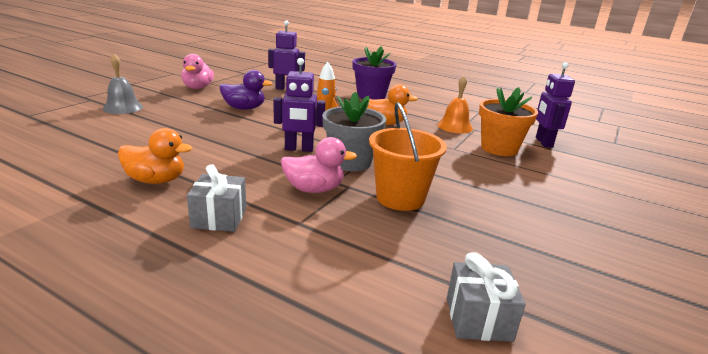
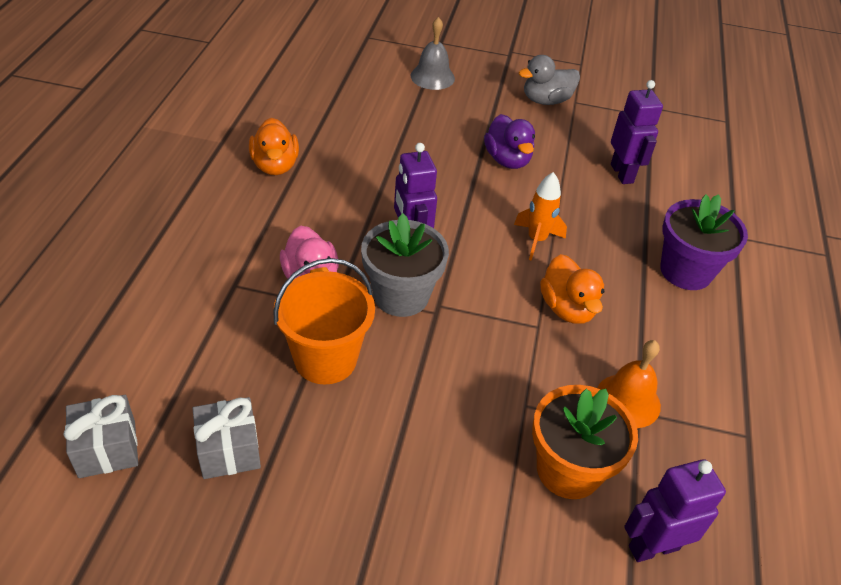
camera: 70 degrees right, 20 degrees up
(198, 88) = (546, 100): pink duck -> grey duck
(219, 218) = (222, 229): grey gift -> grey gift (229, 450)

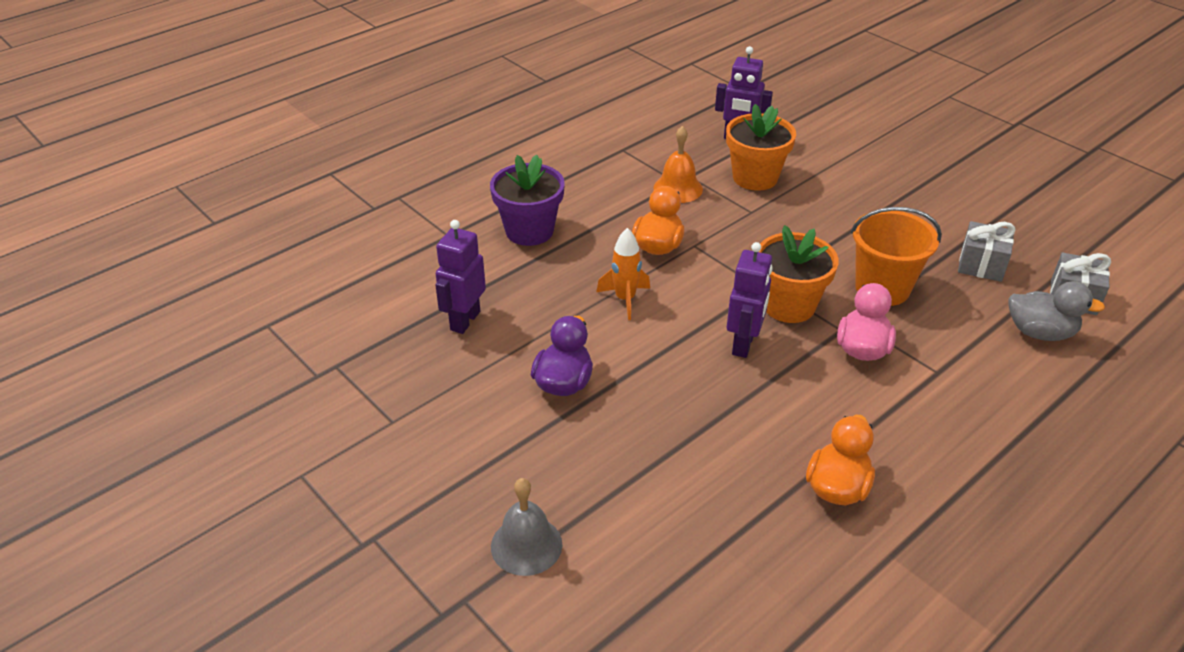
camera: 140 degrees left, 5 degrees down
(401, 296) = (788, 305): grey flower pot -> orange flower pot
(546, 100) = (425, 438): grey duck -> grey duck (1040, 332)

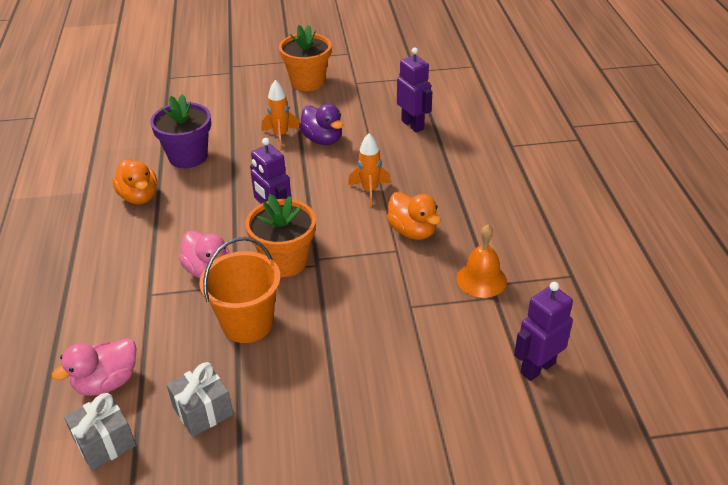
camera: 125 degrees right, 0 degrees up
(526, 545) = (236, 94): grey bell -> none
(529, 231) = (486, 180): purple flower pot -> purple flower pot (188, 157)
(589, 428) = (281, 135): none -> orange rocket
(755, 177) = (459, 338): orange flower pot -> orange flower pot (307, 82)
(1040, 332) = (107, 382): grey duck -> pink duck

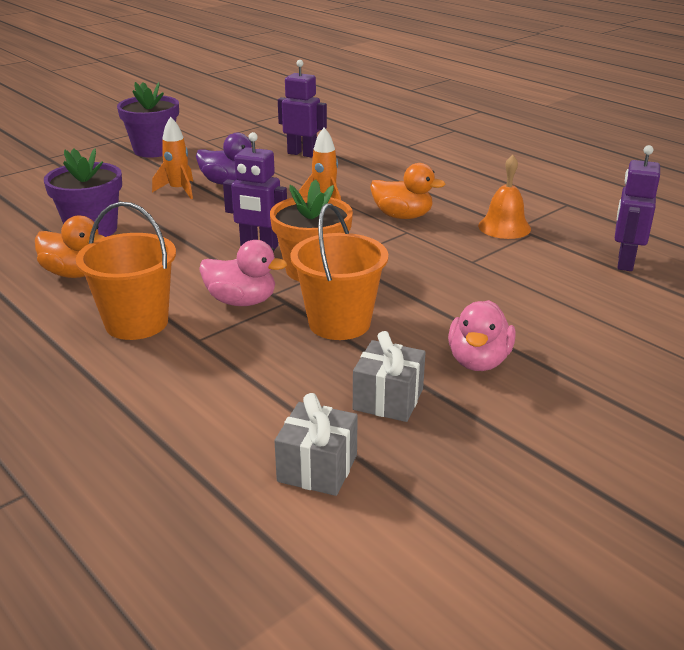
camera: 35 degrees left, 10 degrees down
(107, 382) = (248, 422): pink duck -> pink duck (478, 361)
(130, 261) = (136, 323): none -> orange bucket
(307, 82) = (153, 150): orange flower pot -> purple flower pot

